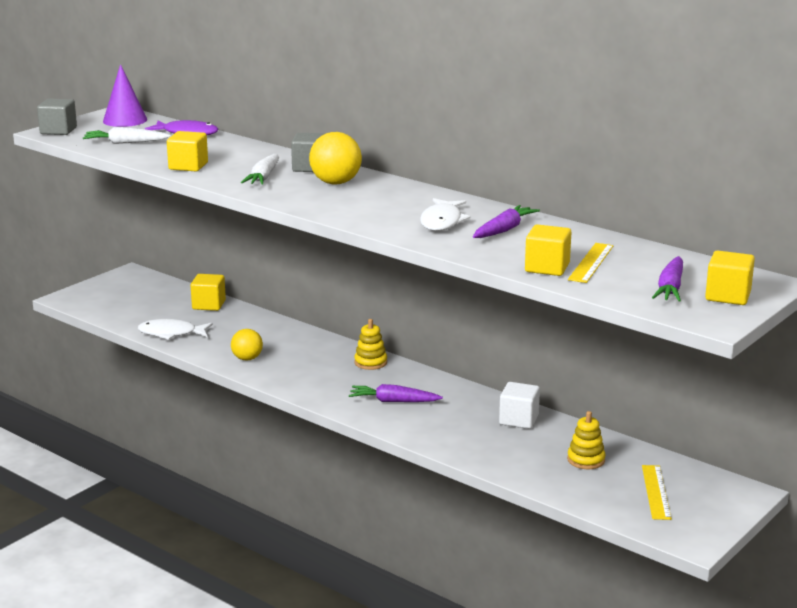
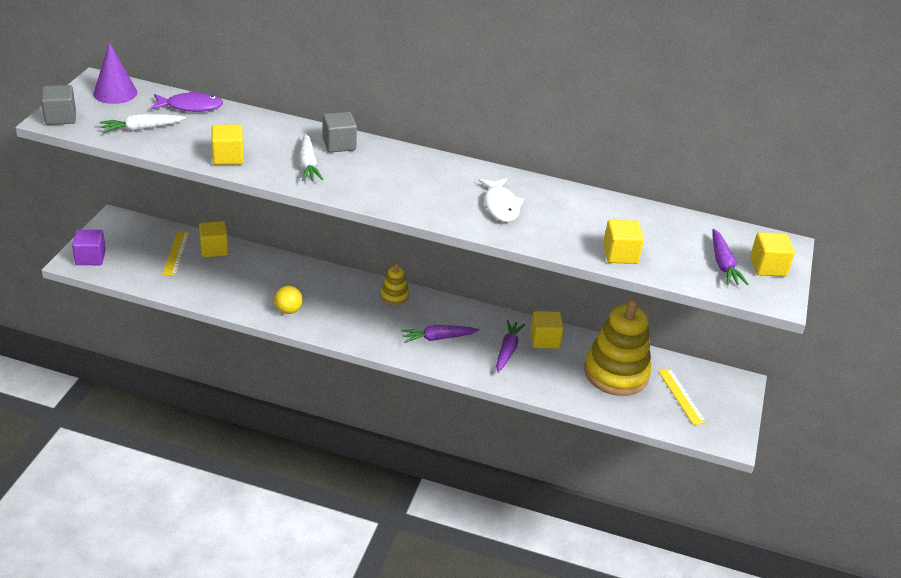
camera: 25 degrees left, 15 degrees up
(84, 297) = (90, 258): none -> purple cube
(171, 333) = (202, 291): white fish -> none
(335, 183) = (376, 164): yellow ball -> none
(504, 230) = (556, 209): purple carrot -> purple carrot (507, 350)
(518, 420) = (545, 340): white cube -> yellow cube
(586, 460) = (616, 373): yellow stacking toy -> yellow stacking toy, size x2.19
(591, 262) = (647, 242): yellow ruler -> yellow ruler (176, 253)

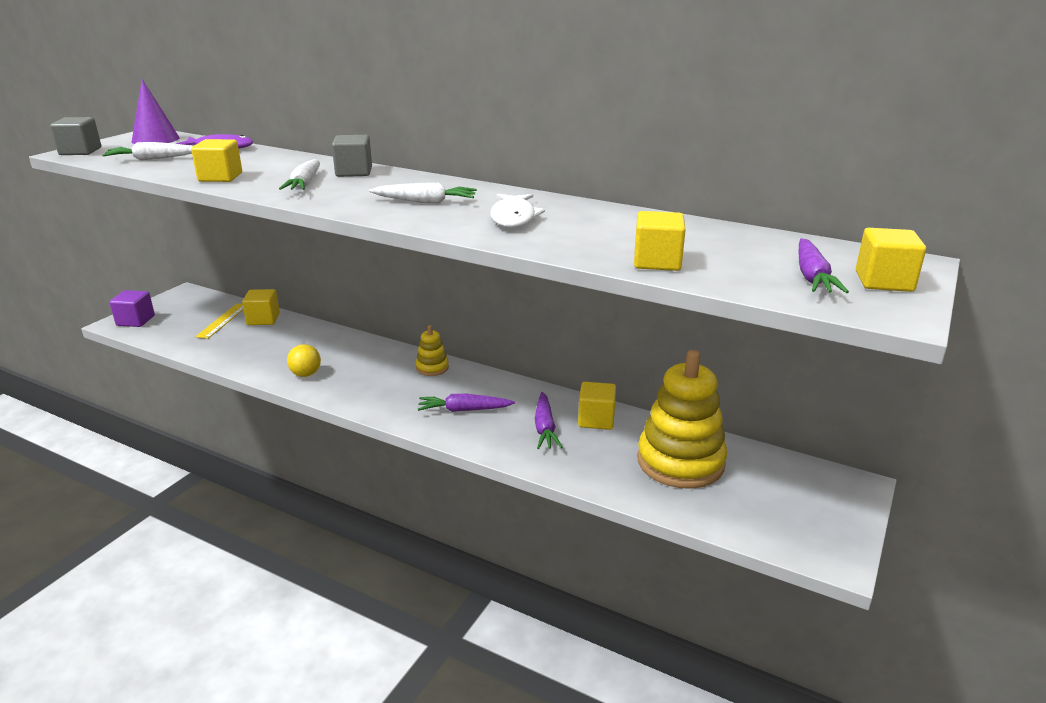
camera: 15 degrees right, 10 degrees down
(423, 187) = (425, 202): none -> white carrot
(507, 350) = (545, 428): purple carrot -> purple carrot turned 150 degrees clockwise
(681, 396) = (767, 495): yellow ruler -> none

